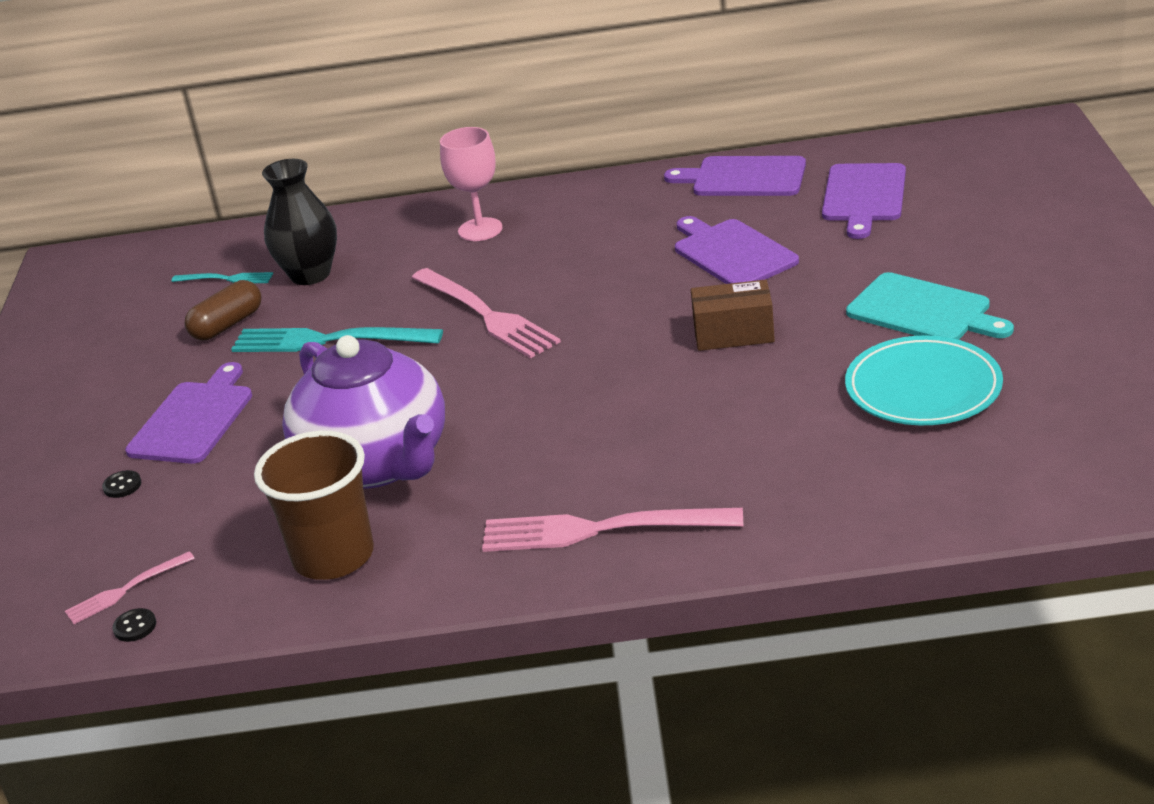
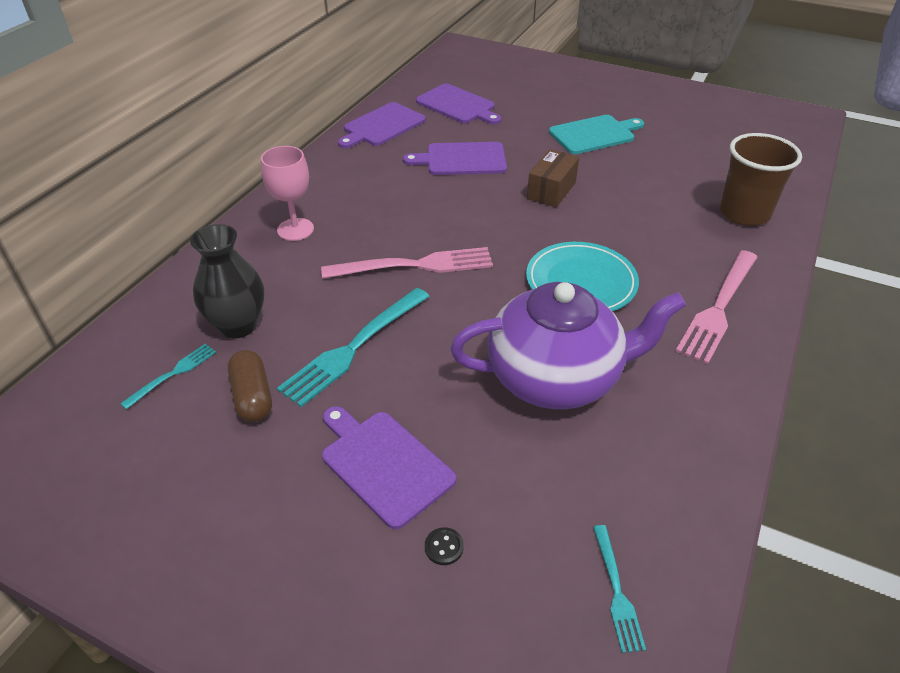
camera: 65 degrees left, 10 degrees up
(125, 590) = (617, 592): pink fork -> turquoise fork
(135, 626) = (678, 600): black button -> none
(333, 556) = (661, 439): brown cup -> brown cup (744, 213)
(923, 388) = (667, 161): turquoise plate -> turquoise plate (581, 282)

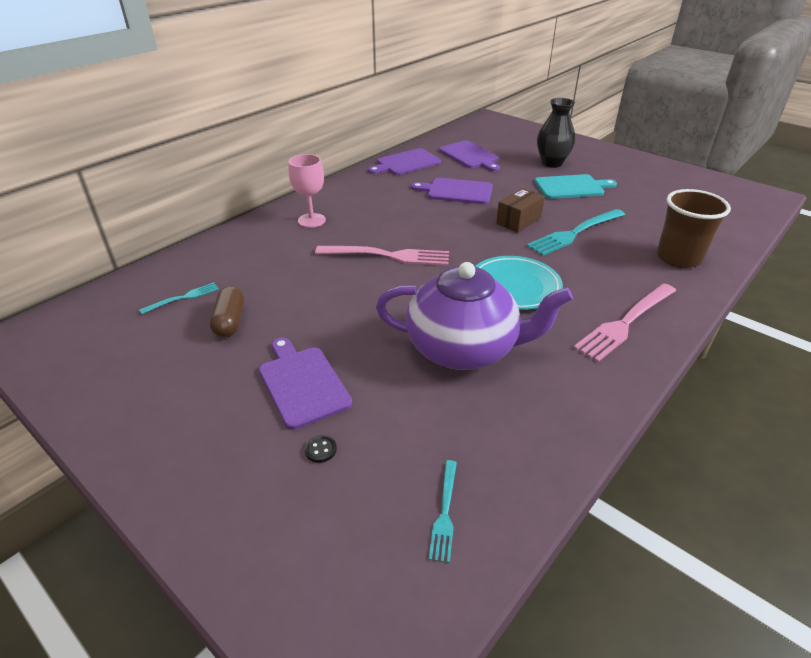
camera: 15 degrees right, 5 degrees down
(238, 325) = (242, 275): black vase -> black vase (552, 163)
(353, 348) = (317, 303): turquoise fork -> turquoise fork (574, 233)

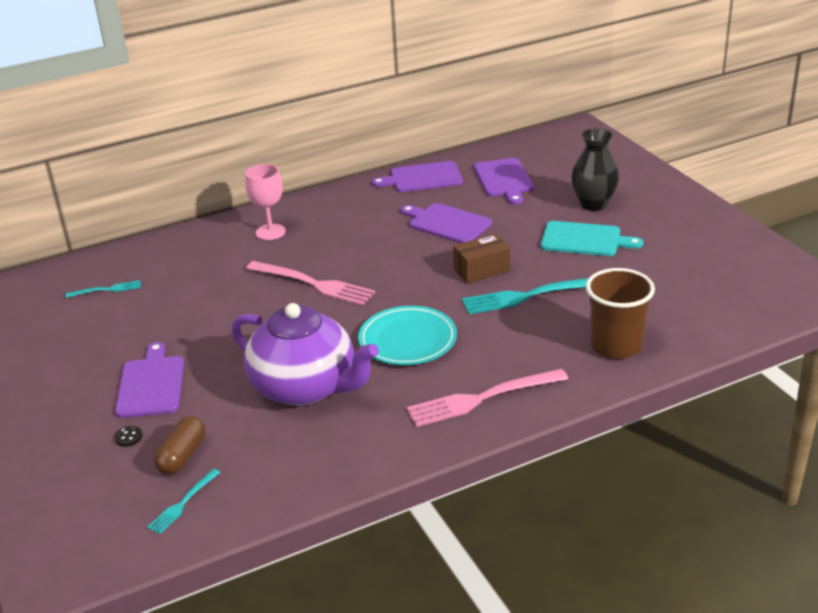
camera: 25 degrees right, 5 degrees down
(230, 321) = (130, 319): brown capsule -> brown capsule (182, 456)

